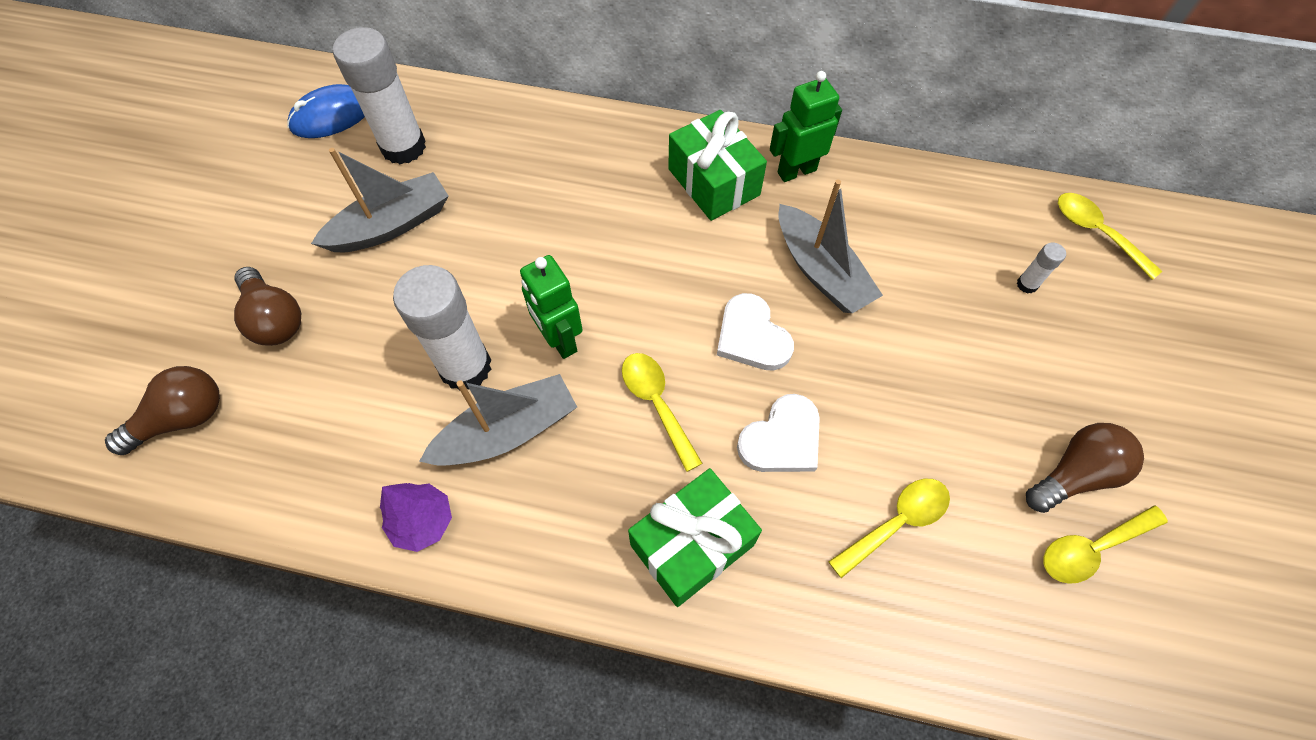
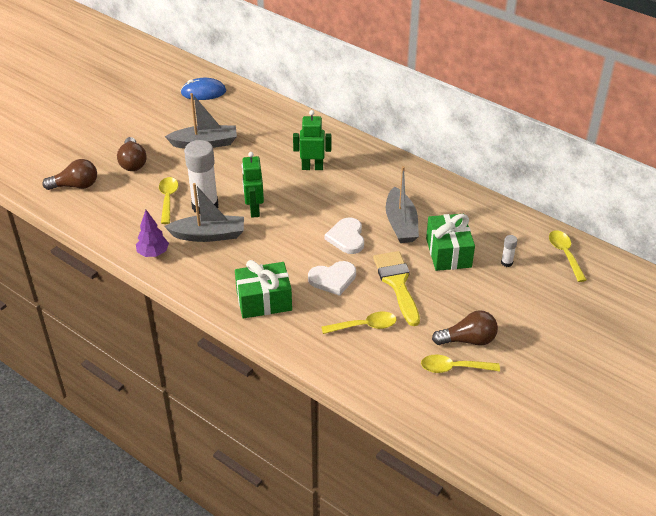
camera: 25 degrees right, 20 degrees down
(403, 147) = (229, 114): white glue stick -> none
(656, 404) = (283, 247): yellow spoon -> yellow spoon (168, 199)
(714, 182) = (373, 172): green gift -> green gift (448, 253)
(796, 171) = (419, 180): green robot -> green robot (312, 167)
(891, 401) = (397, 283): none -> yellow brush

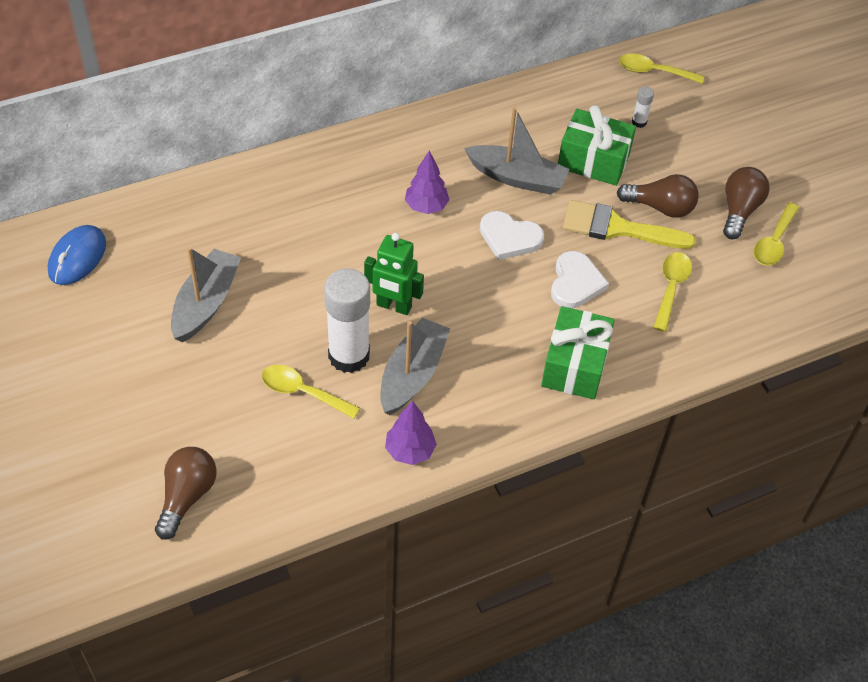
camera: 65 degrees left, 10 degrees up
(133, 163) = (185, 405): brown light bulb -> brown light bulb (660, 207)
(312, 167) = (349, 211): green robot -> none
(342, 195) = (426, 206): none -> purple tree

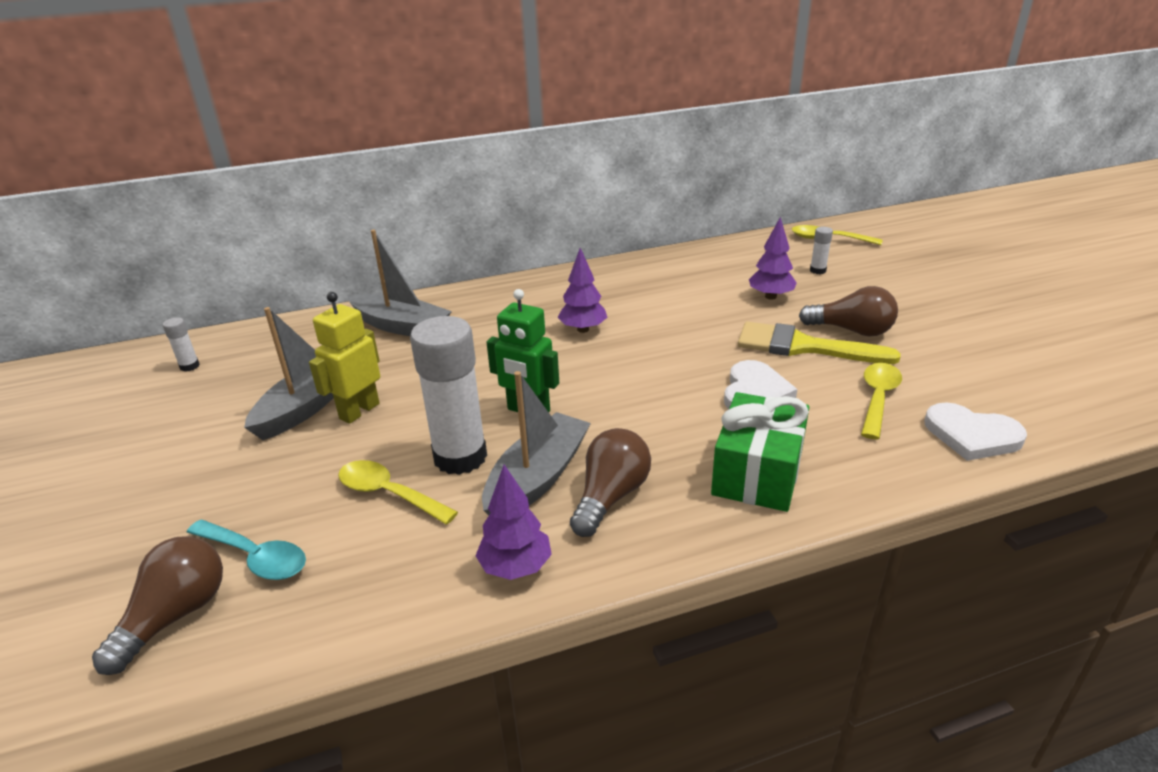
camera: 10 degrees right, 20 degrees down
(77, 257) = (189, 366): blue mouse -> white glue stick
(223, 450) = (255, 557): none -> turquoise spoon
(252, 309) = (359, 411): none -> yellow robot
(509, 237) = (675, 353): white heart -> white heart (972, 435)
(517, 178) = (686, 308): grey boat -> grey boat (401, 326)
(593, 161) = (770, 296): green gift -> purple tree
(739, 210) = (947, 333): brown light bulb -> brown light bulb (610, 496)
(774, 242) = (999, 359): yellow spoon -> none

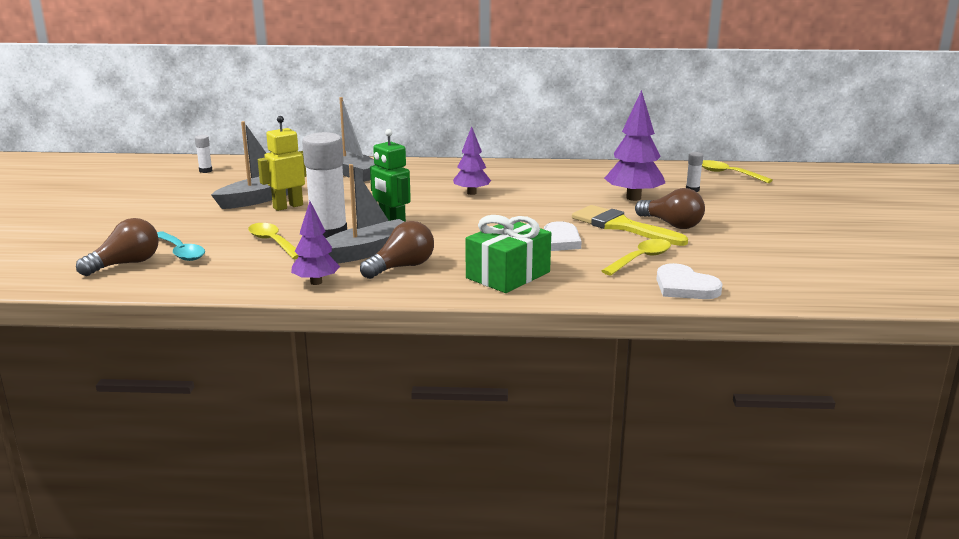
camera: 20 degrees right, 10 degrees down
(770, 296) = (633, 198): purple tree -> purple tree, size x1.56

